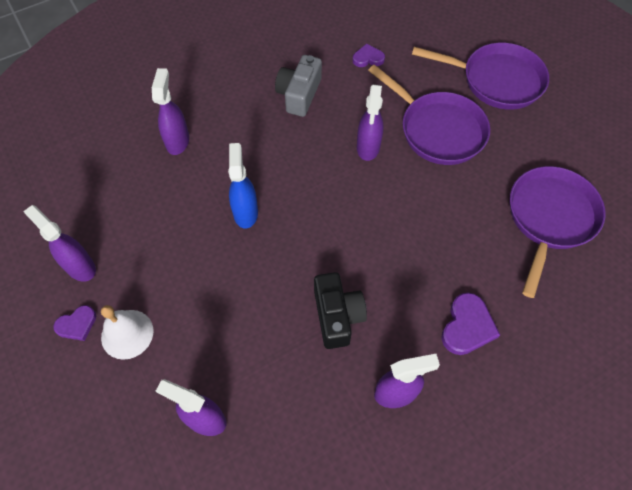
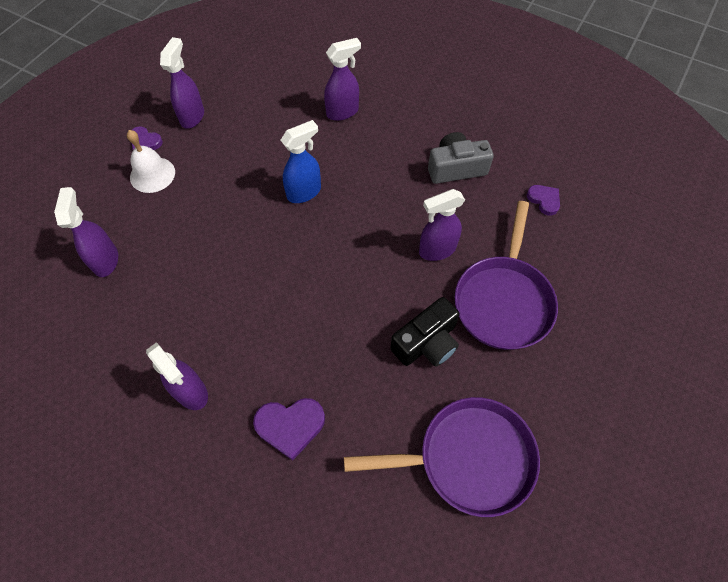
camera: 60 degrees right, 0 degrees up
(337, 316) = (242, 309): black camera -> black camera (426, 343)
(496, 80) = (614, 328): purple pan -> none

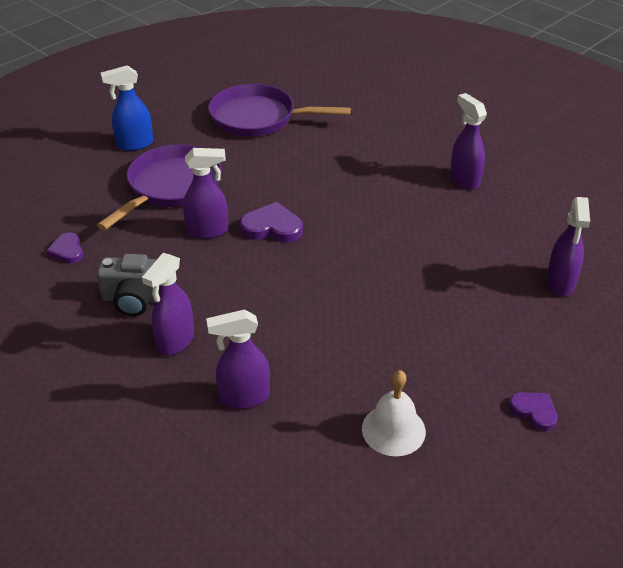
camera: 165 degrees left, 20 degrees down
(152, 174) = (518, 364): white bell -> white bell (393, 430)
(192, 116) = (465, 436): purple spray bottle -> purple spray bottle (175, 341)
(290, 426) = (384, 151): purple heart -> purple heart (272, 227)
(304, 192) = (328, 307): blue spray bottle -> blue spray bottle (134, 144)
(426, 343) = (255, 174): black camera -> none

